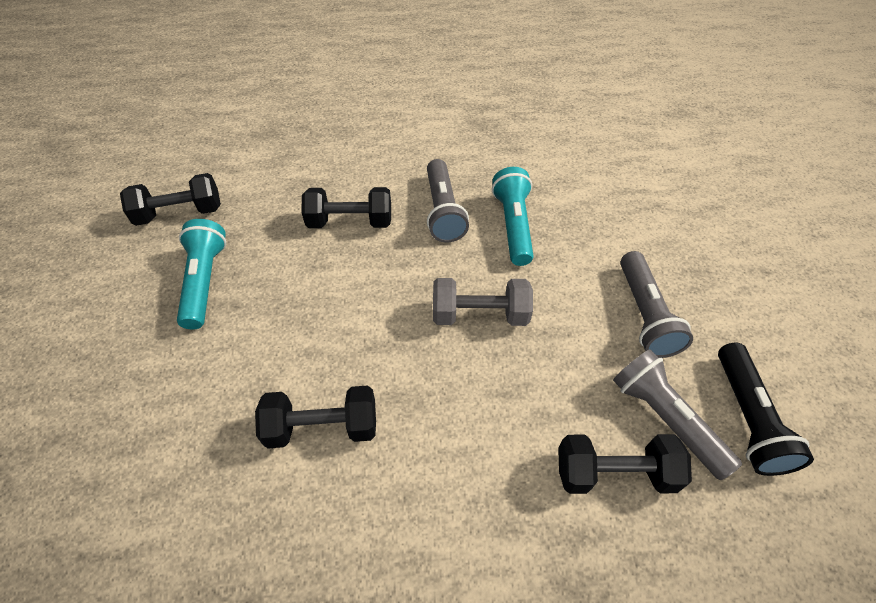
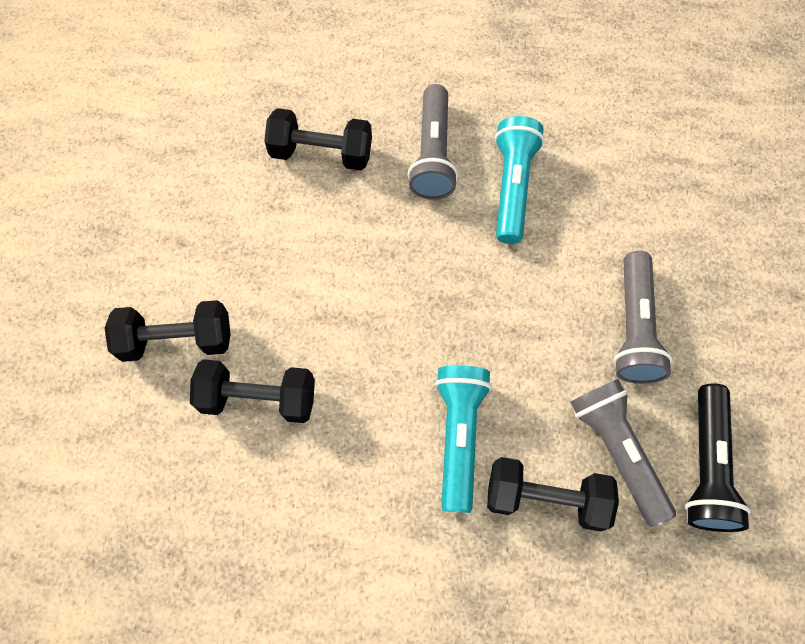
camera: 10 degrees right, 15 degrees up
(180, 213) = (128, 112): black dumbbell -> black dumbbell (177, 340)
(205, 281) = (151, 207): turquoise flashlight -> turquoise flashlight (459, 436)
(480, 314) = (447, 297): grey dumbbell -> none

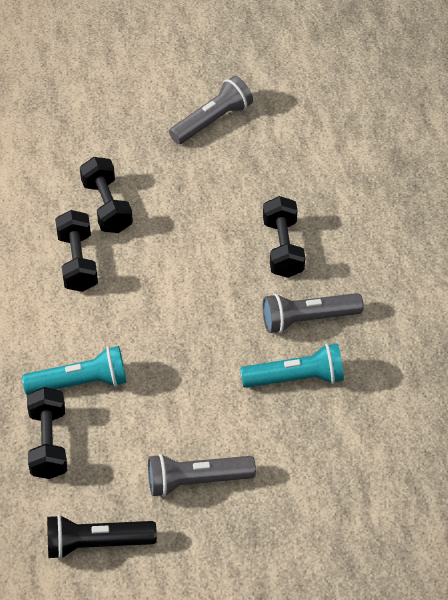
camera: 75 degrees right, 15 degrees down
(616, 451) = (94, 483): grey flashlight -> grey flashlight (212, 121)

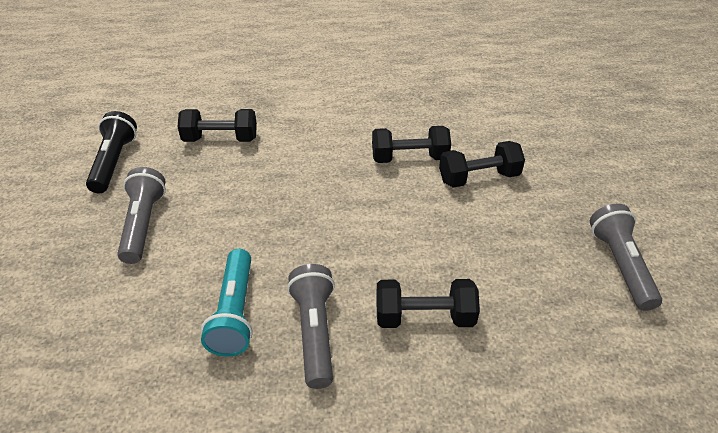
camera: 95 degrees right, 10 degrees down
(80, 382) = (275, 157): turquoise flashlight -> none
(212, 121) = (620, 265): grey flashlight -> grey flashlight turned 150 degrees counterclockwise

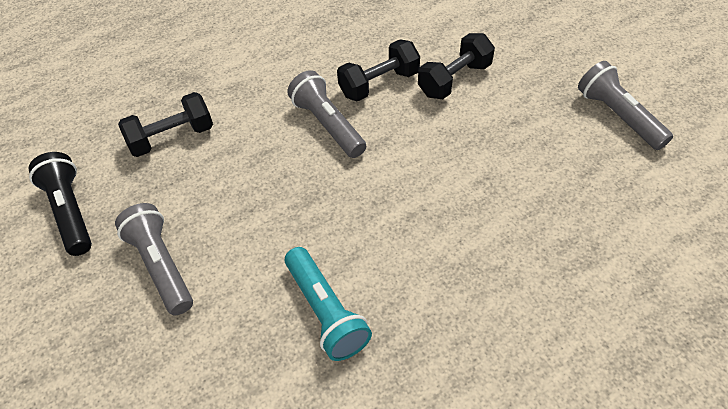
camera: 25 degrees left, 10 degrees up
(315, 332) = (412, 294): grey flashlight -> grey flashlight (328, 124)
(424, 317) = (496, 235): black dumbbell -> none

